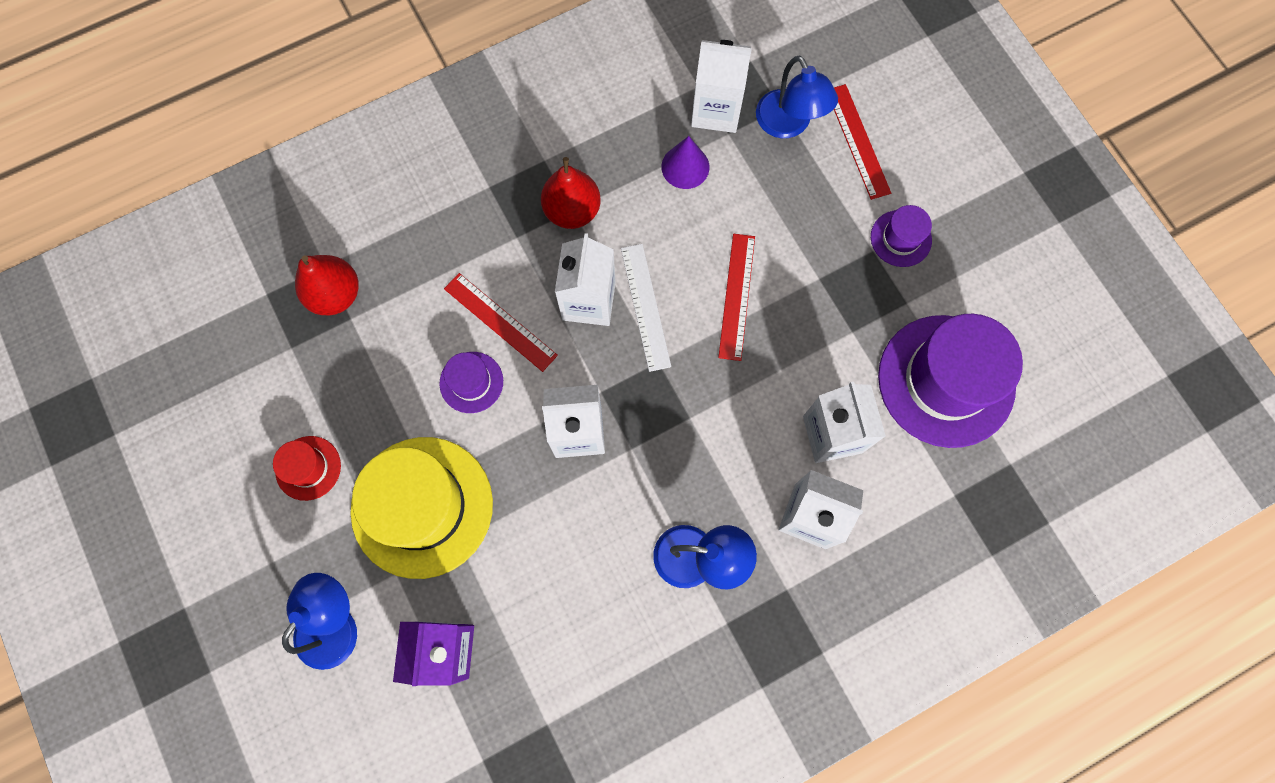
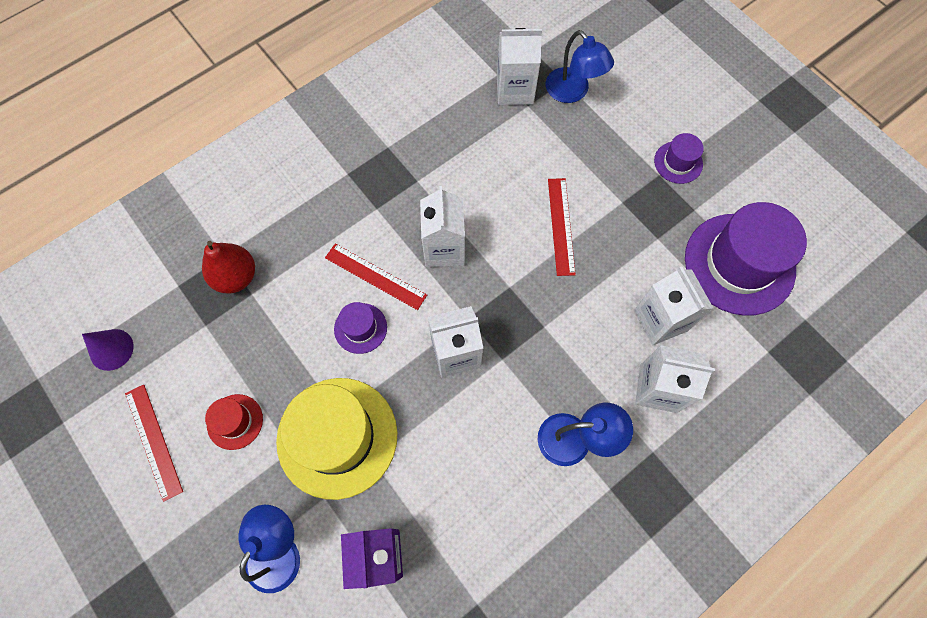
camera: 10 degrees left, 5 degrees down
(572, 211) = (417, 181): red pear -> none
(645, 306) = (490, 245): white ruler -> none
(685, 167) = (499, 135): purple cone -> purple cone (111, 349)
(858, 141) = (628, 96): red ruler -> red ruler (153, 441)

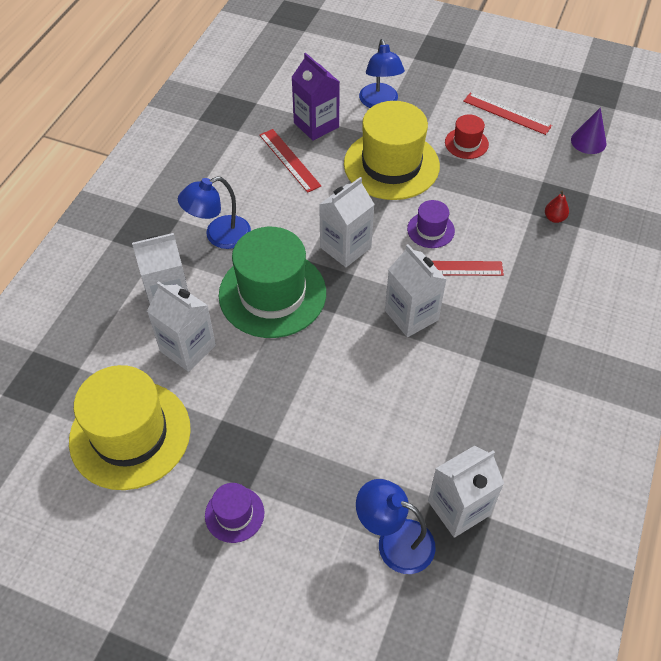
camera: 150 degrees right, 15 degrees down
(236, 277) = (554, 218): red pear -> red pear, size x0.52
(555, 337) = (272, 294): none -> green hat
(561, 226) = (320, 385): red ruler -> red ruler (289, 160)
(739, 264) = (130, 434): purple hat -> yellow hat

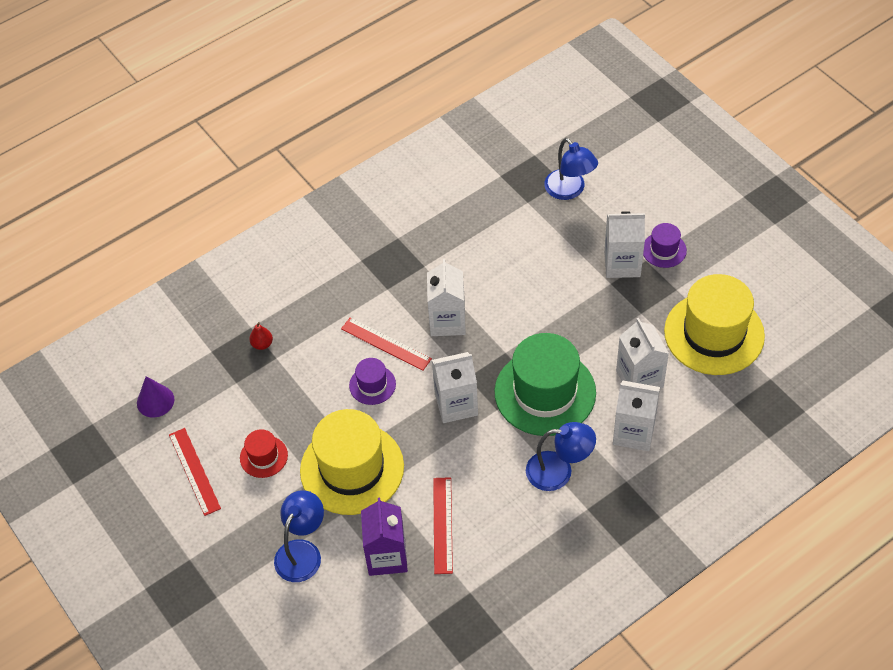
camera: 145 degrees left, 0 degrees up
(458, 508) = (516, 189): white carton -> white carton (622, 264)

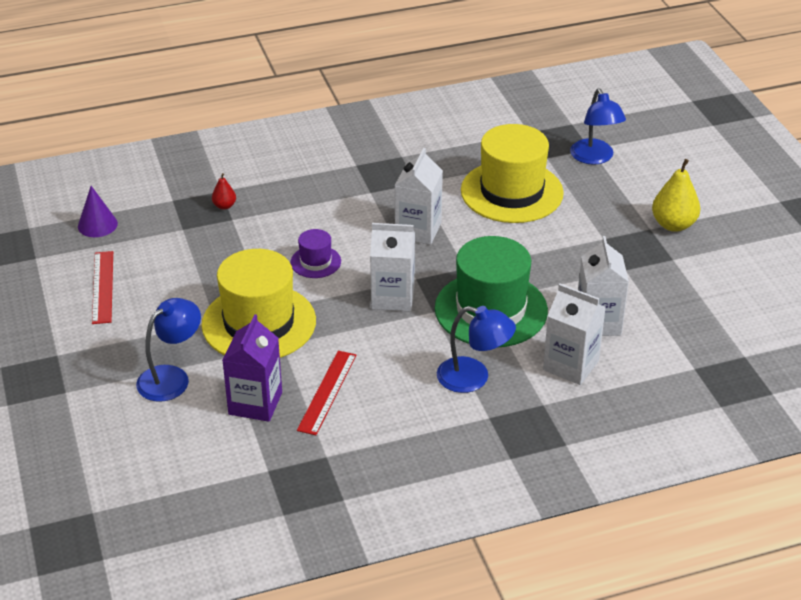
camera: 15 degrees right, 15 degrees down
(263, 456) = (176, 292): red hat -> none
(386, 344) = (346, 233): red ruler -> none
(622, 264) = (623, 226): white carton -> none
(664, 250) = (673, 225): purple hat -> yellow pear
(714, 333) = (697, 304): yellow hat -> yellow hat (511, 192)

